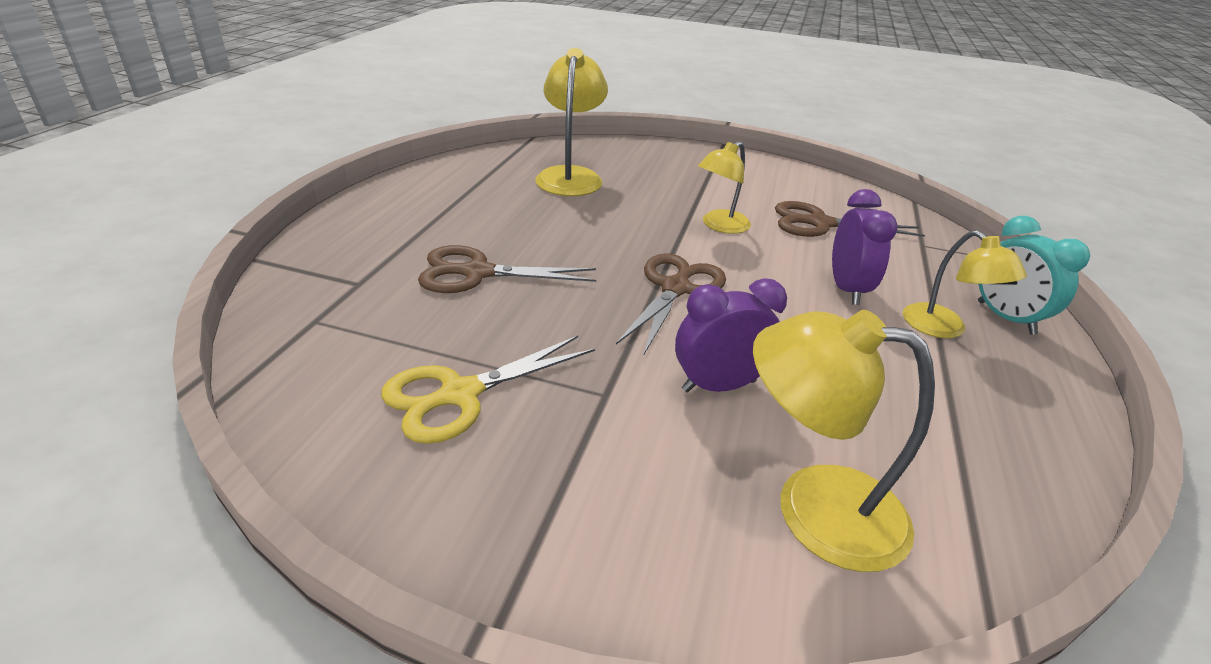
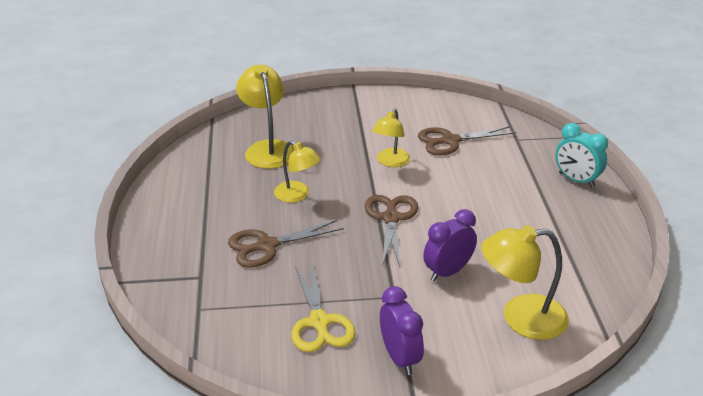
camera: 20 degrees left, 0 degrees up
(460, 394) = (319, 322): yellow scissors -> yellow scissors turned 45 degrees counterclockwise
(847, 289) = (486, 187): purple clock -> purple clock (400, 358)
(944, 328) = (547, 198): yellow lamp -> yellow lamp (297, 195)

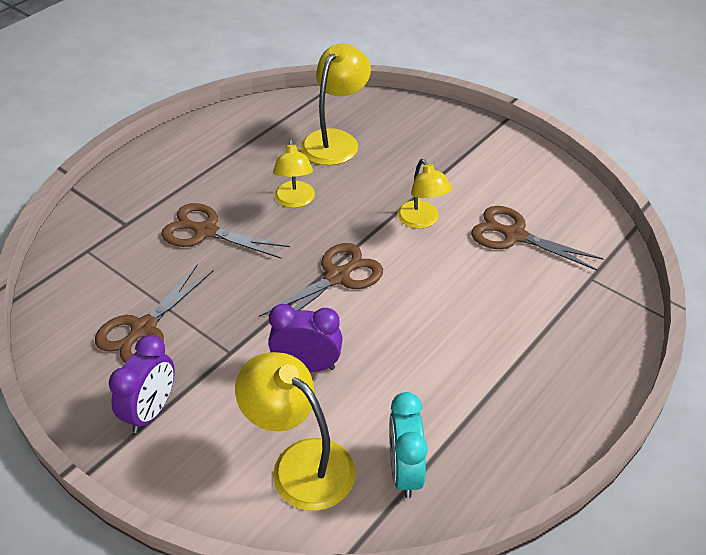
camera: 45 degrees right, 10 degrees up
(319, 322) = (144, 328): yellow scissors -> brown scissors
(391, 162) = (422, 221): yellow lamp -> yellow lamp turned 90 degrees counterclockwise
(576, 180) = (586, 368): turquoise clock -> turquoise clock (404, 471)

